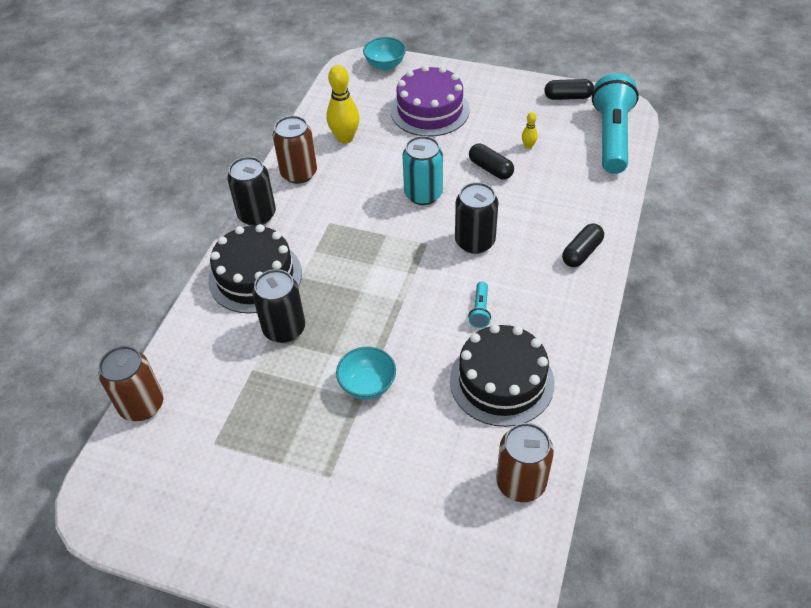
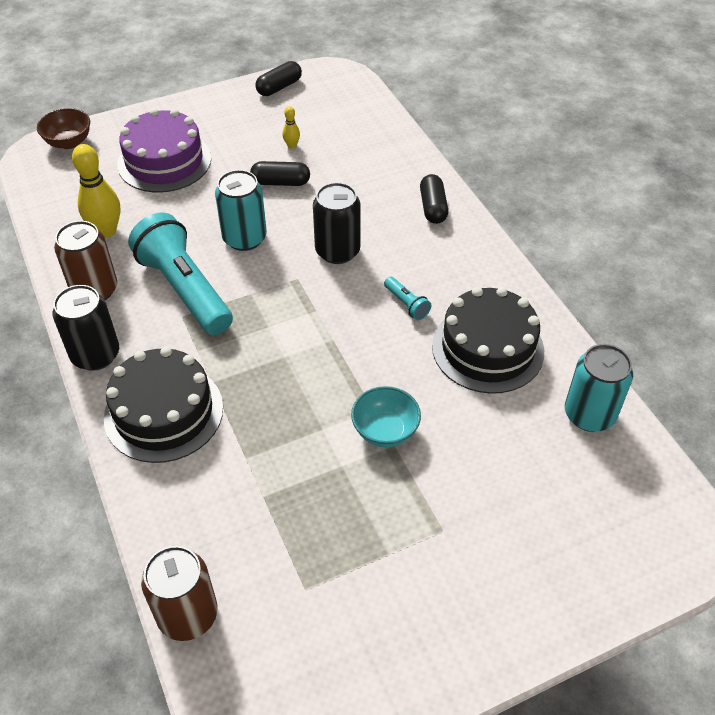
camera: 45 degrees left, 0 degrees up
(284, 329) = (251, 438): black can -> none
(385, 65) = (69, 142): turquoise bowl -> brown bowl
(521, 482) = (589, 414): brown can -> turquoise can
(611, 137) = (352, 102): turquoise flashlight -> turquoise flashlight (185, 289)

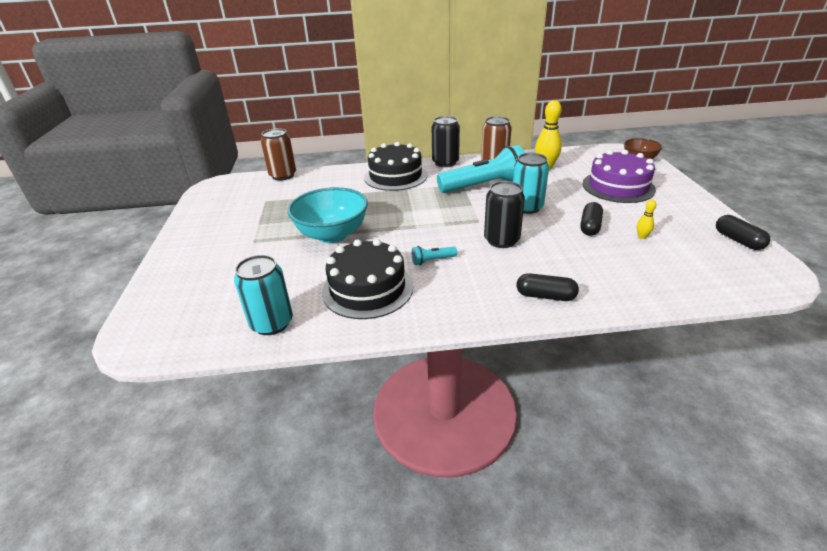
camera: 110 degrees right, 15 degrees down
(385, 431) = (332, 234): turquoise bowl -> turquoise bowl, size x1.75

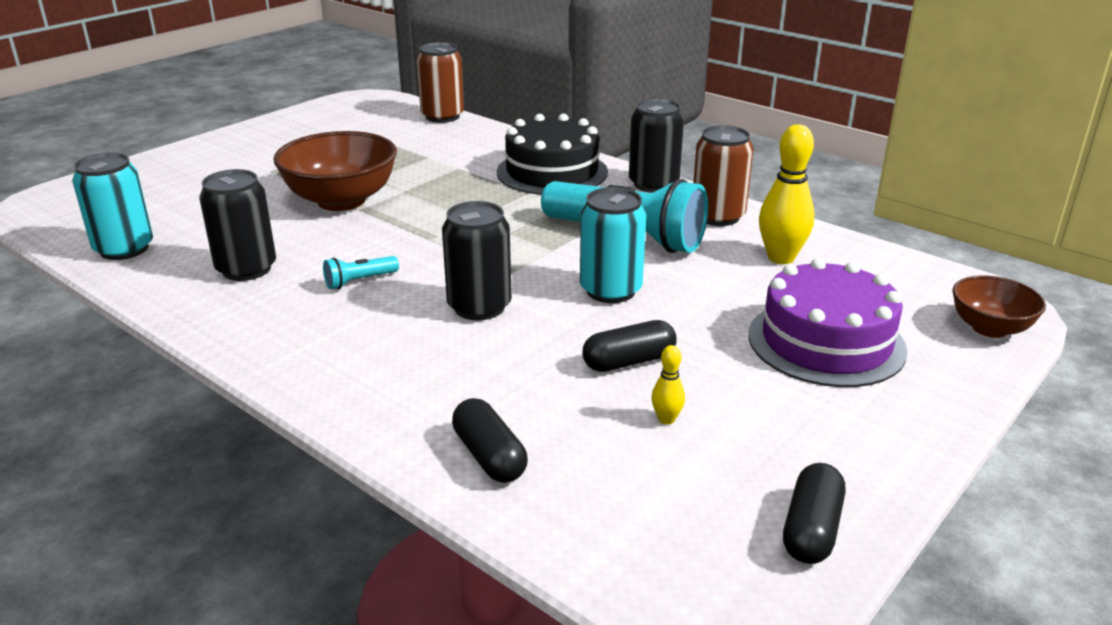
camera: 45 degrees right, 5 degrees down
(332, 234) = (341, 201): turquoise bowl -> brown bowl
(367, 289) = (246, 269): black cake -> black can
(432, 260) = (359, 281): turquoise flashlight -> turquoise flashlight turned 60 degrees counterclockwise
(545, 296) = (367, 391): black capsule -> black capsule (489, 456)

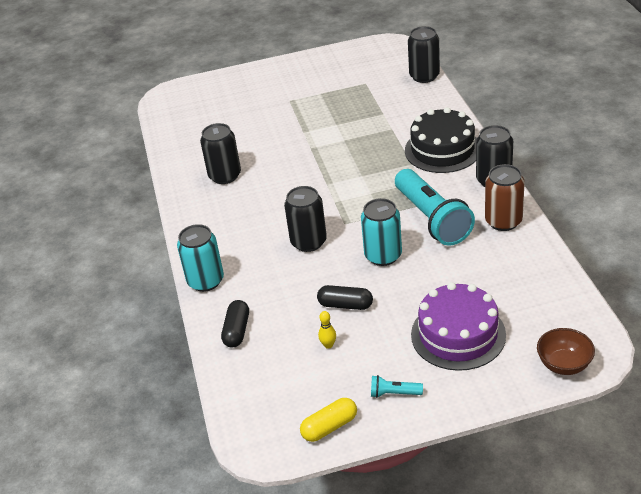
camera: 40 degrees right, 10 degrees up
(124, 249) = (183, 142): turquoise can -> turquoise can (205, 281)
(341, 201) = (306, 138): brown bowl -> none
(359, 281) = (268, 203): turquoise flashlight -> turquoise flashlight (394, 393)
(442, 116) = (424, 76): brown can -> black can
(781, 258) = (503, 267): yellow bowling pin -> none
(811, 529) = (329, 427): black capsule -> yellow capsule

